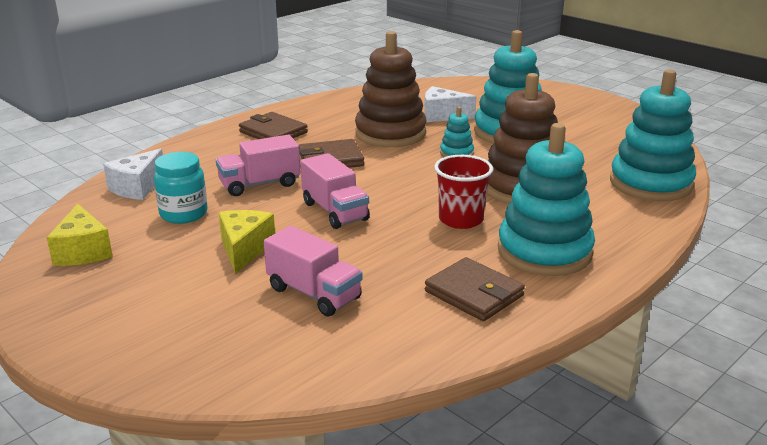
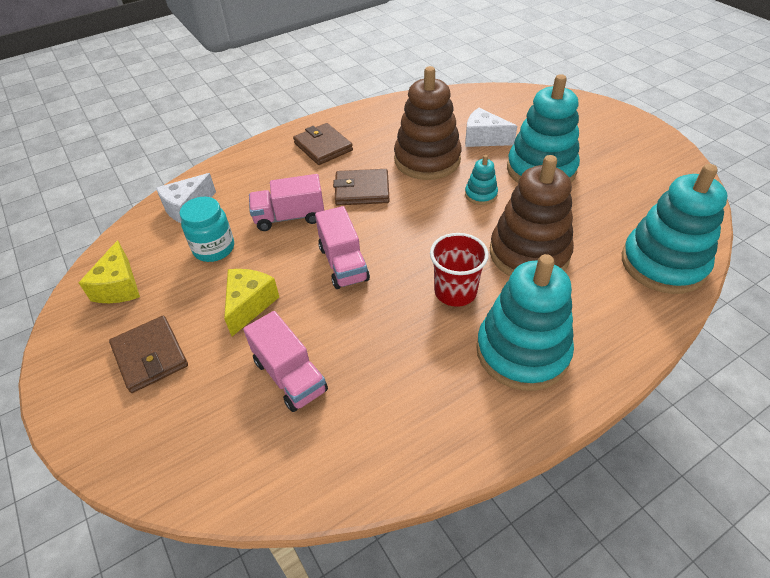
camera: 15 degrees right, 20 degrees up
(474, 293) = (435, 402): brown wallet -> brown wallet (150, 356)

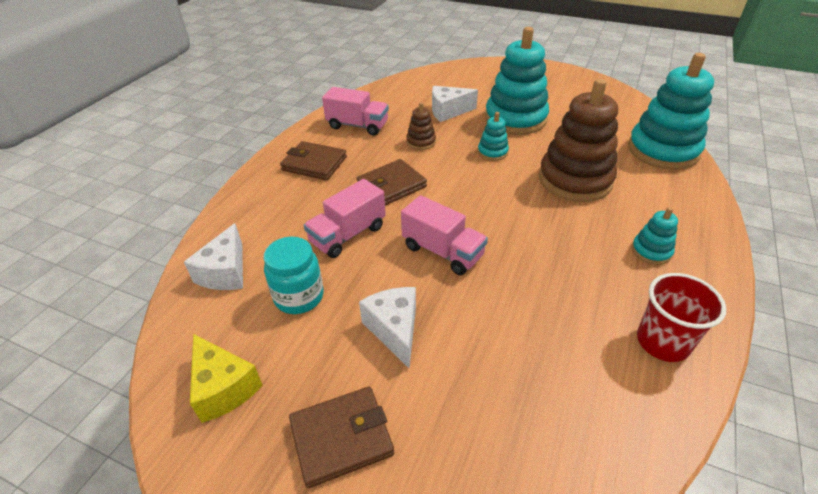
camera: 35 degrees left, 5 degrees down
(150, 356) = (341, 438): brown wallet -> brown wallet turned 45 degrees counterclockwise
(249, 305) = (394, 330): yellow cheese -> white cheese
(290, 376) = (504, 371): pink truck -> pink truck (357, 126)
(427, 160) = (421, 142): brown stacking toy -> brown stacking toy, size x0.45
(455, 292) = (556, 231): red cup -> red cup (662, 342)
(522, 352) = (651, 251): turquoise stacking toy -> turquoise stacking toy, size x0.45

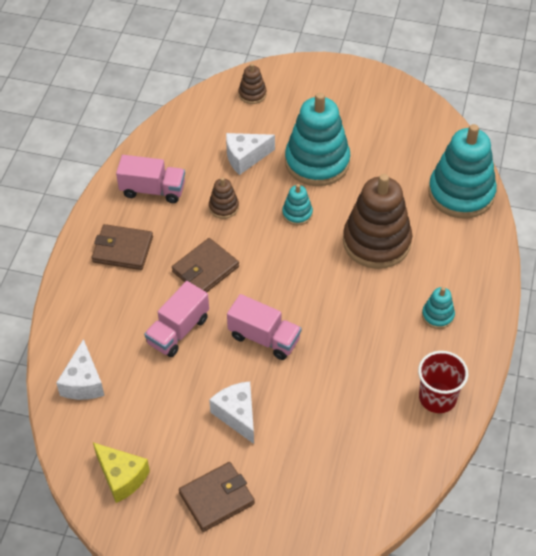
camera: 10 degrees left, 10 degrees up
(299, 297) = (154, 397): turquoise jar -> none
(461, 75) = (252, 94): none -> brown stacking toy

